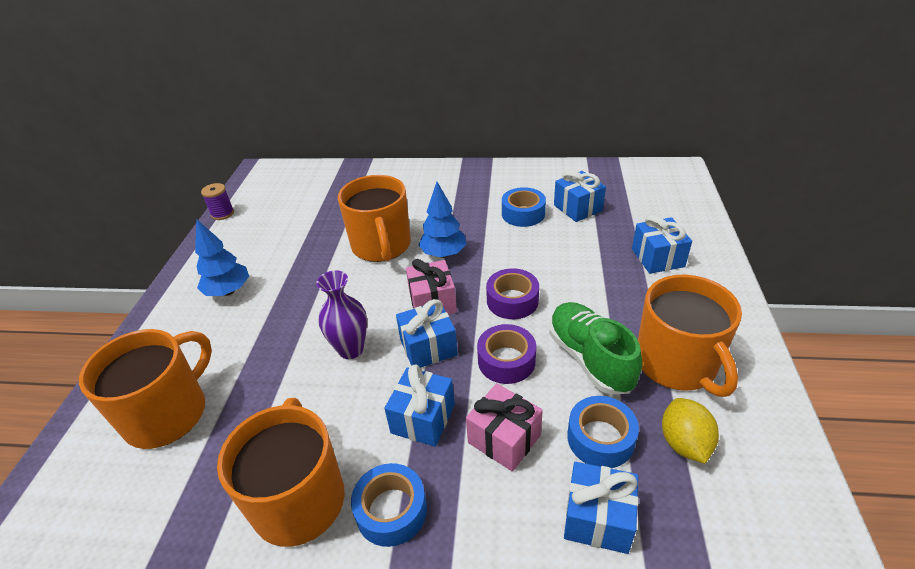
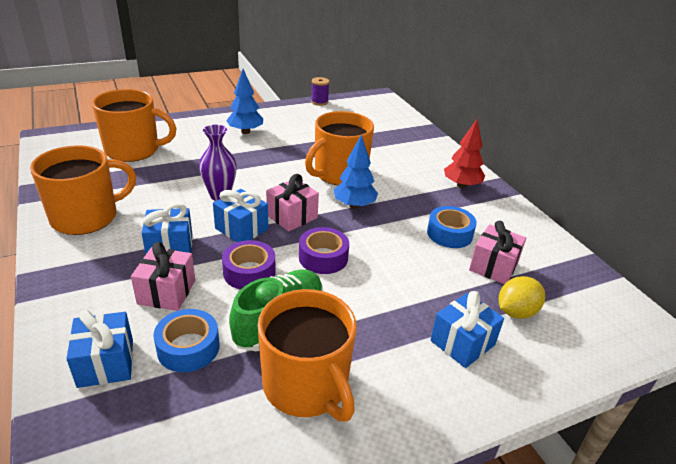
camera: 55 degrees right, 5 degrees down
(391, 510) = (87, 256): blue tape -> none
(459, 181) = (461, 185): none -> red tree
(578, 208) = (493, 266): blue gift -> pink gift
(677, 364) = (306, 385): orange mug -> orange mug turned 75 degrees counterclockwise
(684, 443) = (205, 407): yellow lemon -> yellow lemon (516, 312)

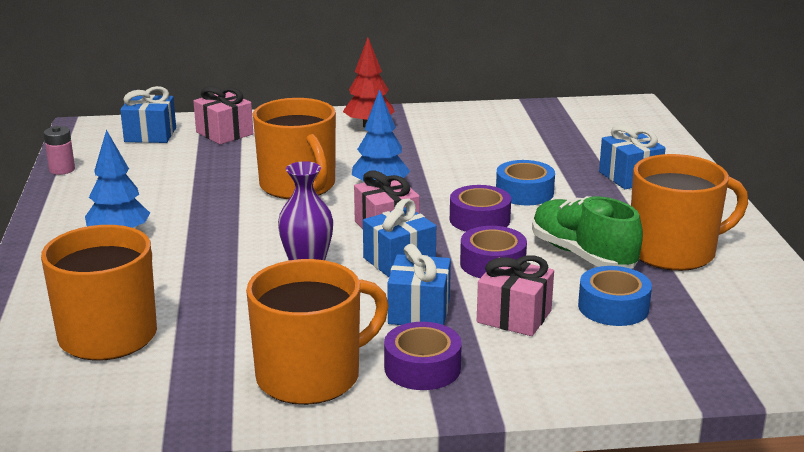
camera: 70 degrees left, 10 degrees down
(86, 217) = (311, 376): orange mug -> orange mug turned 75 degrees clockwise
(93, 258) = (422, 368): none -> purple tape
(106, 363) = (629, 356): blue gift -> blue gift (150, 135)
(319, 102) = (62, 170): purple spool -> pink battery
(449, 234) = (462, 150): blue tape -> blue tape (524, 192)
(493, 266) = (525, 142): pink gift -> pink gift (224, 133)
(516, 312) = (594, 147): yellow lemon -> none

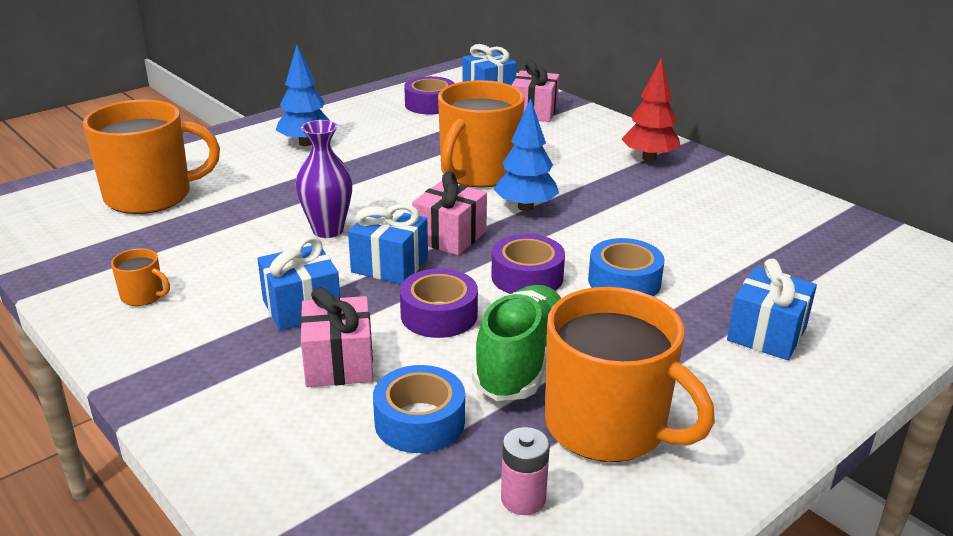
camera: 55 degrees right, 5 degrees up
(62, 170) = (387, 88): pink battery -> pink battery (523, 499)
(311, 376) = (143, 296): orange mug -> orange mug, size x0.41
(422, 368) = (195, 345): purple tape -> purple tape (430, 104)

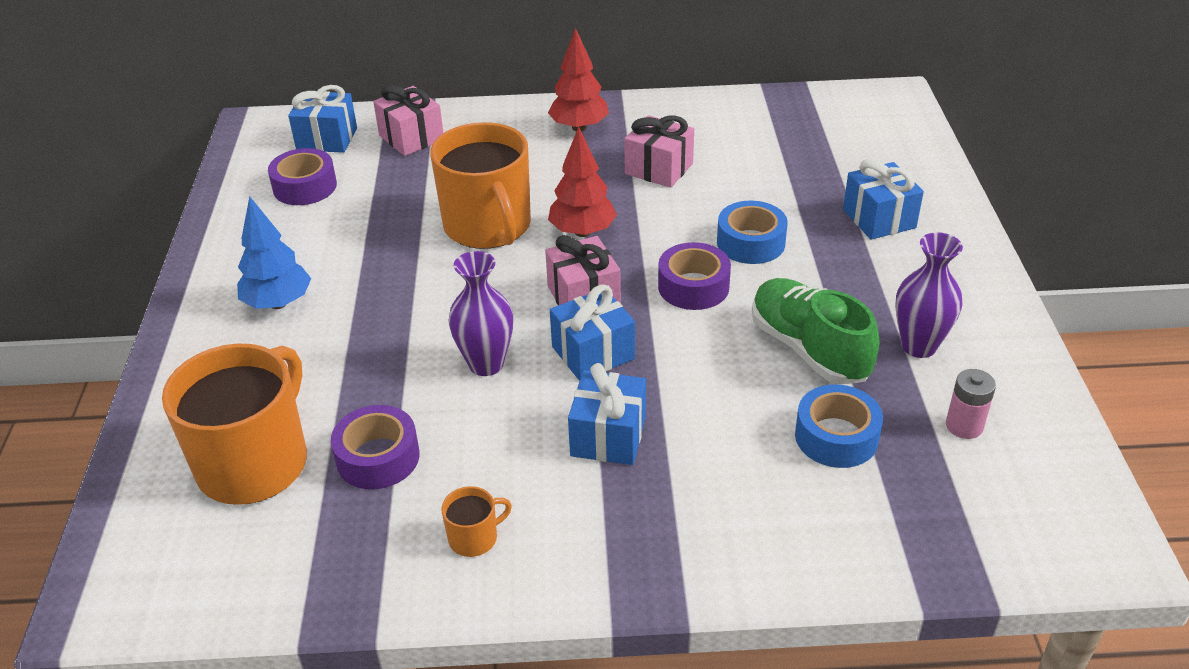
camera: 50 degrees left, 10 degrees up
(339, 363) = (718, 448): pink gift -> pink gift (659, 169)
(439, 315) = (701, 360): purple tape -> purple tape (378, 457)
(525, 207) = (582, 232): blue tree -> red tree
(608, 426) = (918, 346): orange mug -> purple vase

